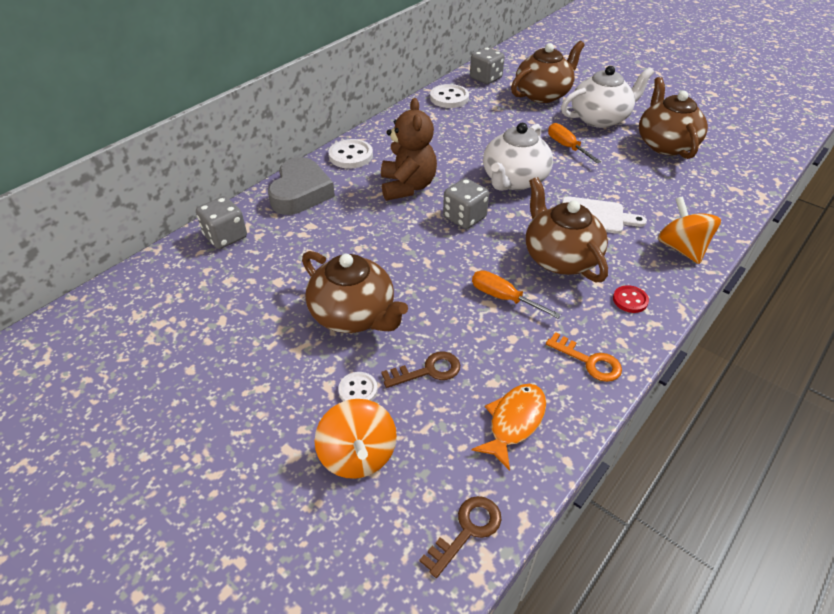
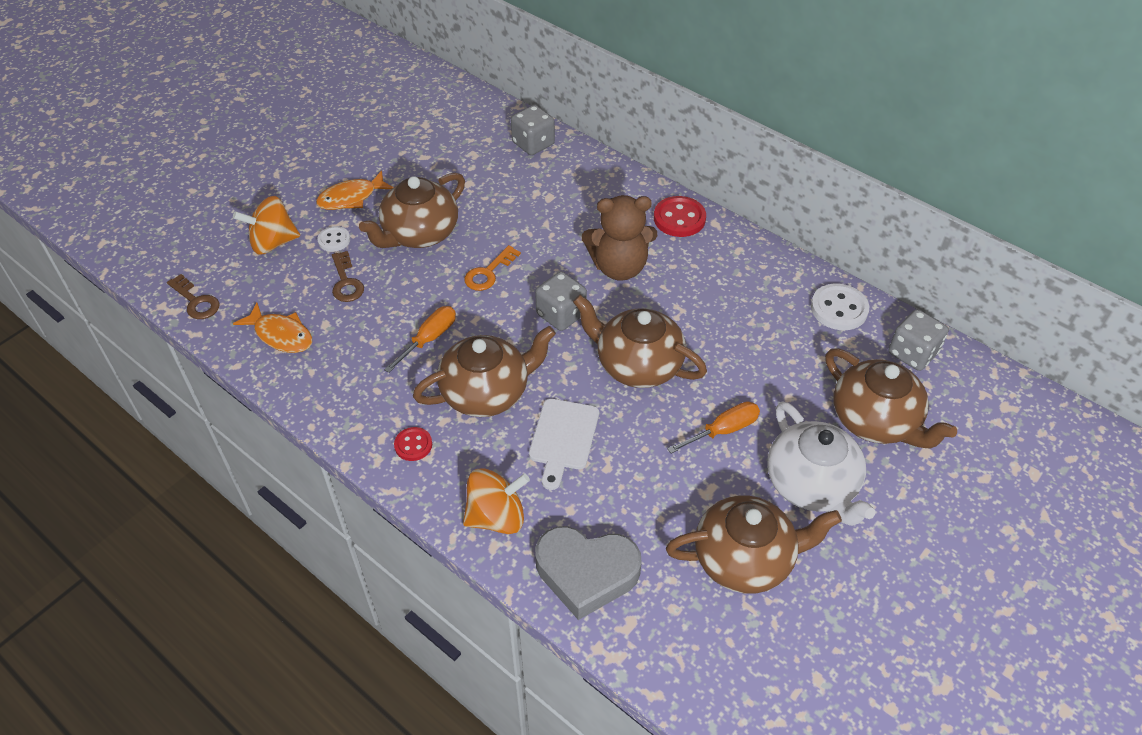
camera: 90 degrees right, 5 degrees up
(283, 381) = (351, 198): none -> orange fish
(300, 193) = (604, 185): grey heart -> grey heart (586, 573)
(351, 156) = (679, 218): white button -> red button
(514, 180) = (637, 364): white teapot -> brown teapot
(589, 361) = (336, 396): orange key -> orange key (488, 272)

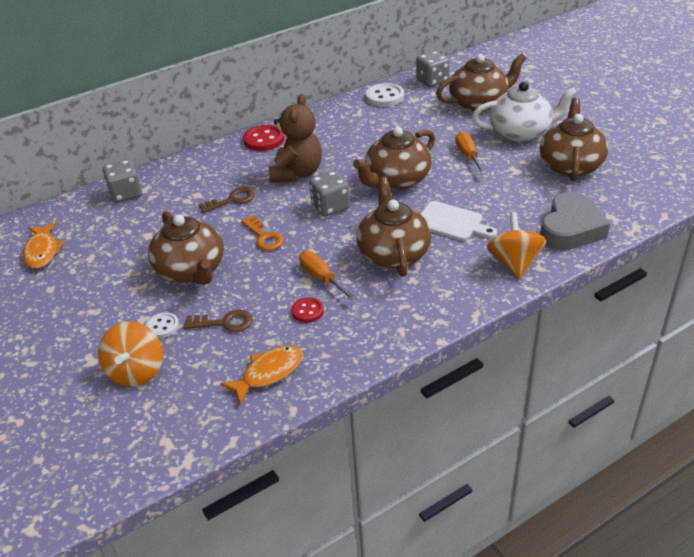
camera: 70 degrees left, 10 degrees down
(196, 301) = (185, 439): brown key -> brown key (232, 200)
(351, 198) = (111, 310): orange fish -> orange fish (42, 251)
(413, 445) = (432, 299): red button -> red button (307, 311)

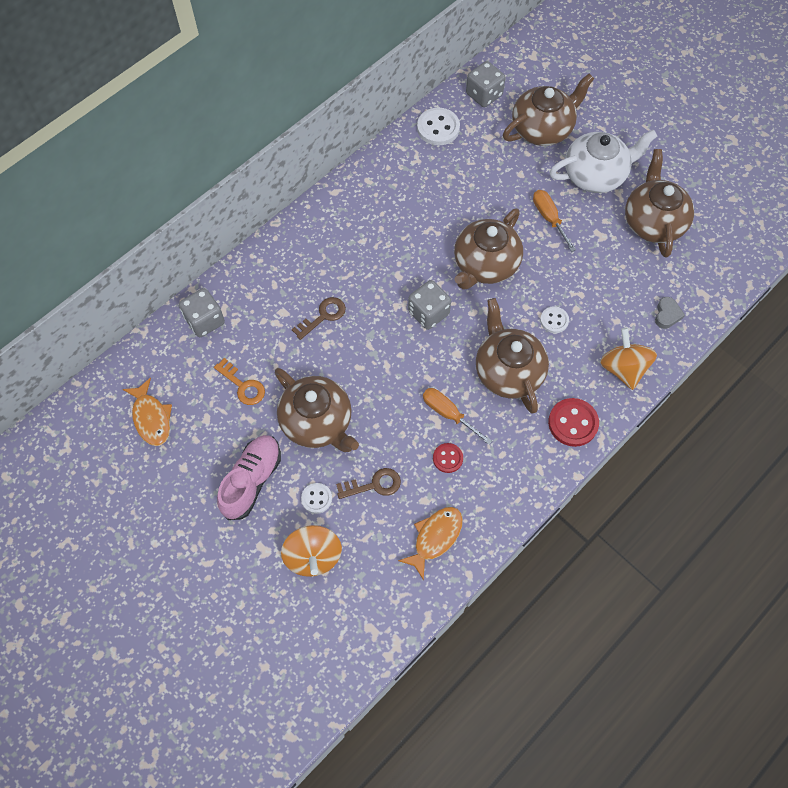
camera: 15 degrees left, 25 degrees up
(107, 305) = (252, 481): none -> pink shoe
(264, 140) = (325, 216): red button -> red button (573, 423)
(264, 237) = (374, 365): orange key -> orange key (243, 385)
(297, 173) = (379, 266): brown teddy bear -> none
(452, 222) = (554, 320): white cutting board -> white button
(570, 229) = (667, 315): grey heart -> grey heart, size x0.45

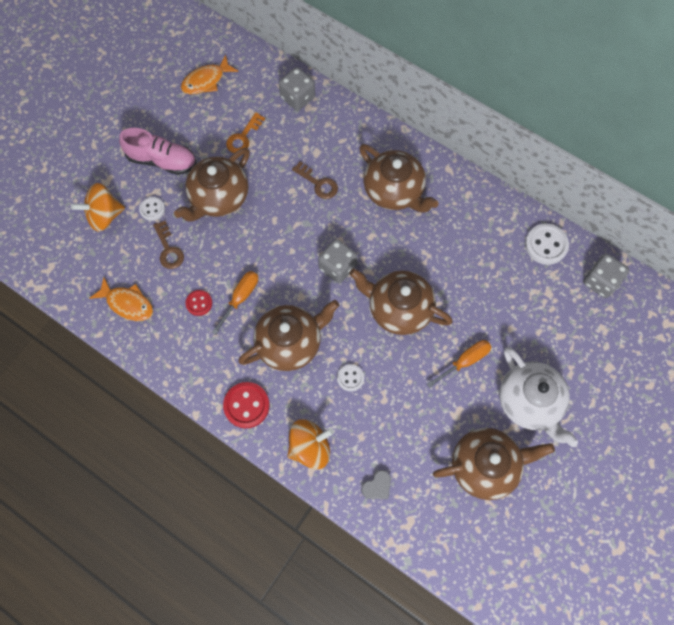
camera: 80 degrees right, 5 degrees up
(543, 129) = (574, 343): brown teapot -> brown teapot (394, 191)
(667, 315) = (377, 486): grey heart -> grey heart turned 45 degrees counterclockwise

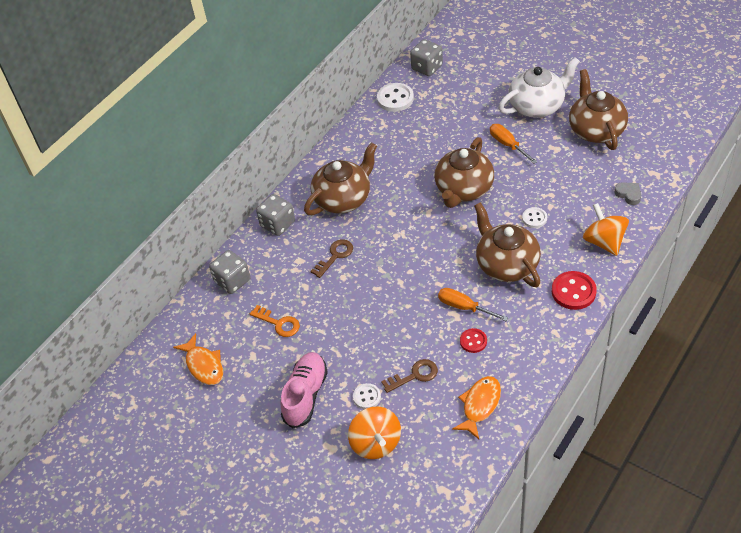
camera: 85 degrees left, 20 degrees down
(218, 197) = (352, 338): brown teapot -> none
(337, 267) = (425, 235): grey dice -> grey dice (277, 224)

